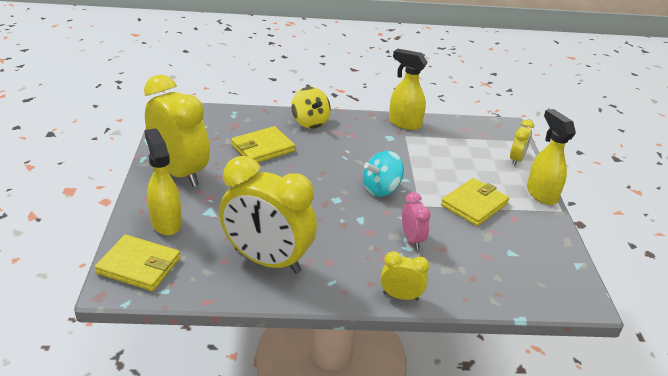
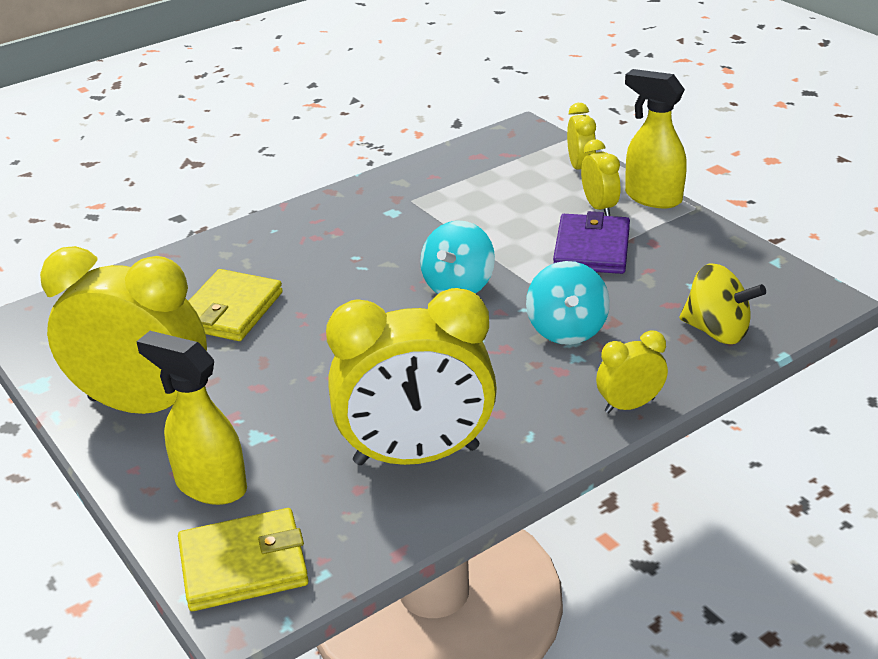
camera: 30 degrees left, 0 degrees up
(310, 122) = (256, 241): yellow spinning top -> yellow spinning top (717, 331)
(404, 123) = (390, 184): yellow spray bottle -> none
(412, 239) = (566, 330): pink clock -> turquoise spinning top
(474, 204) = (591, 249): yellow wallet -> purple wallet
(503, 185) = (599, 207): none -> yellow clock

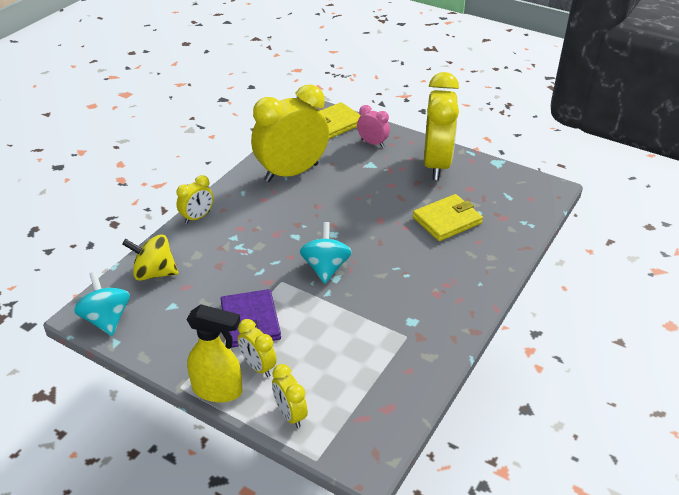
camera: 155 degrees right, 5 degrees up
(143, 406) = (436, 164): yellow clock -> yellow clock turned 75 degrees counterclockwise
(210, 485) = (372, 143): yellow spray bottle -> pink clock
(230, 310) = (447, 220): yellow wallet -> yellow wallet turned 60 degrees clockwise
(566, 330) = (245, 253): turquoise spinning top -> turquoise spinning top (106, 319)

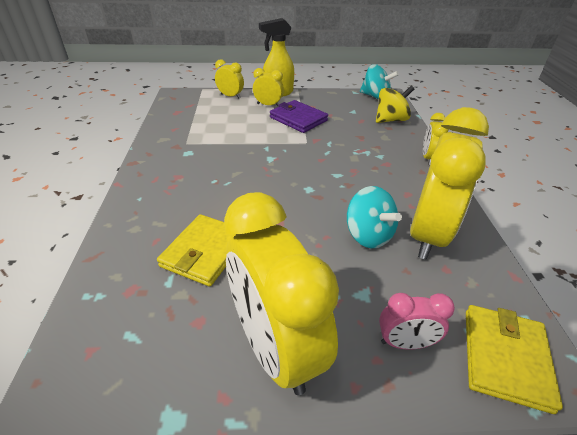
camera: 145 degrees right, 0 degrees up
(325, 268) = (285, 161): turquoise spinning top -> turquoise spinning top (368, 235)

